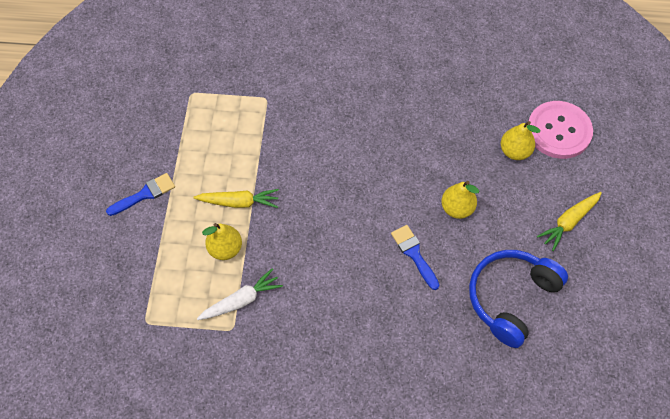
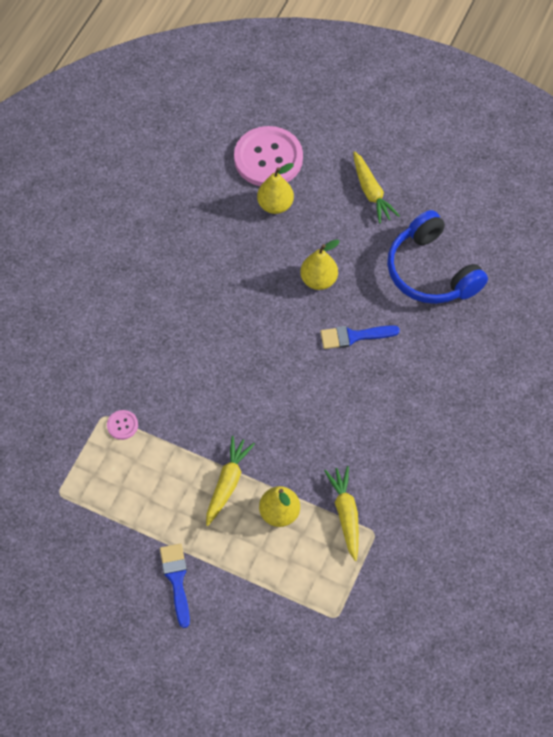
camera: 70 degrees left, 0 degrees up
(241, 300) = (345, 514): white carrot -> yellow carrot
(262, 113) = (122, 425): none -> pink button

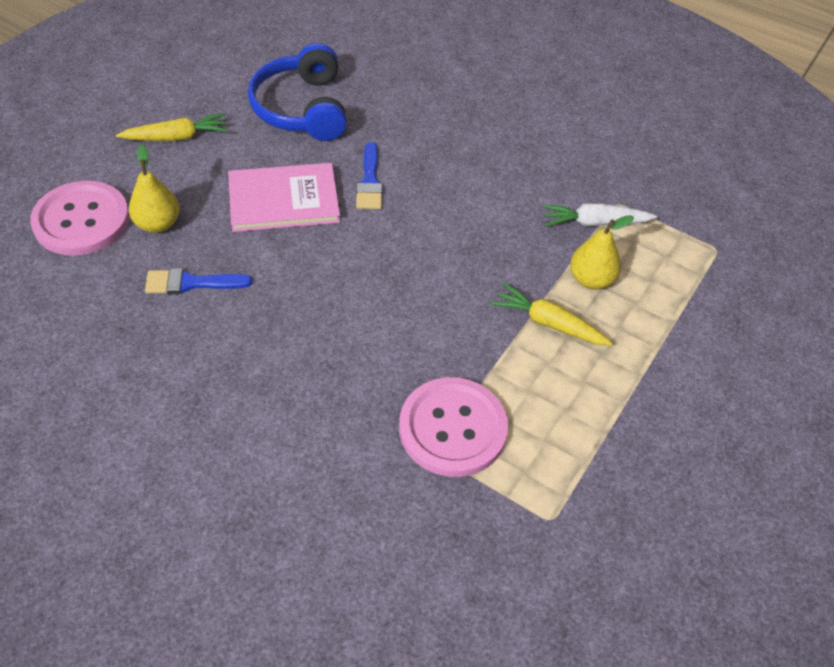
camera: 85 degrees left, 10 degrees down
(122, 425) = (452, 428): pink button -> pink button, size x2.46
(176, 580) = (678, 392): blue brush -> blue brush (191, 283)
(318, 280) = (284, 200): yellow pear -> pink book
(345, 514) = (594, 223): yellow carrot -> white carrot
(431, 271) = (302, 108): blue headphones -> blue headphones turned 105 degrees clockwise

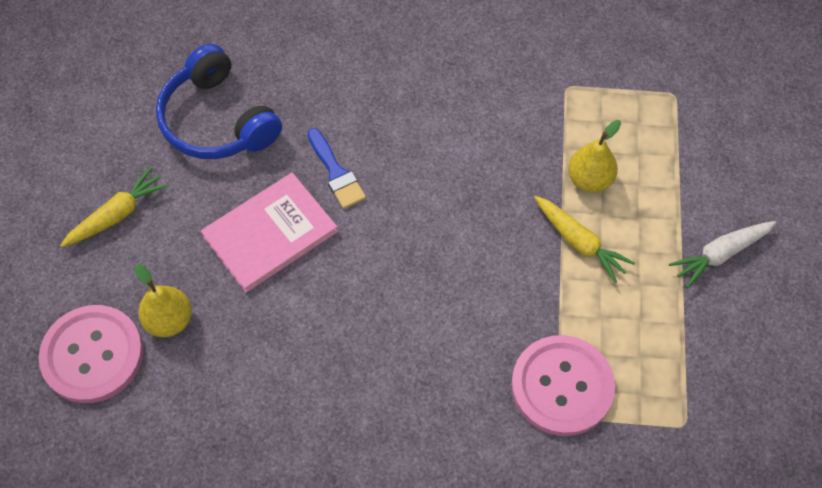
camera: 25 degrees left, 10 degrees up
(191, 283) = (246, 366): blue brush -> none
(548, 323) = (579, 242): yellow carrot -> yellow carrot turned 135 degrees counterclockwise
(594, 223) = (559, 118): white carrot -> white carrot (720, 254)

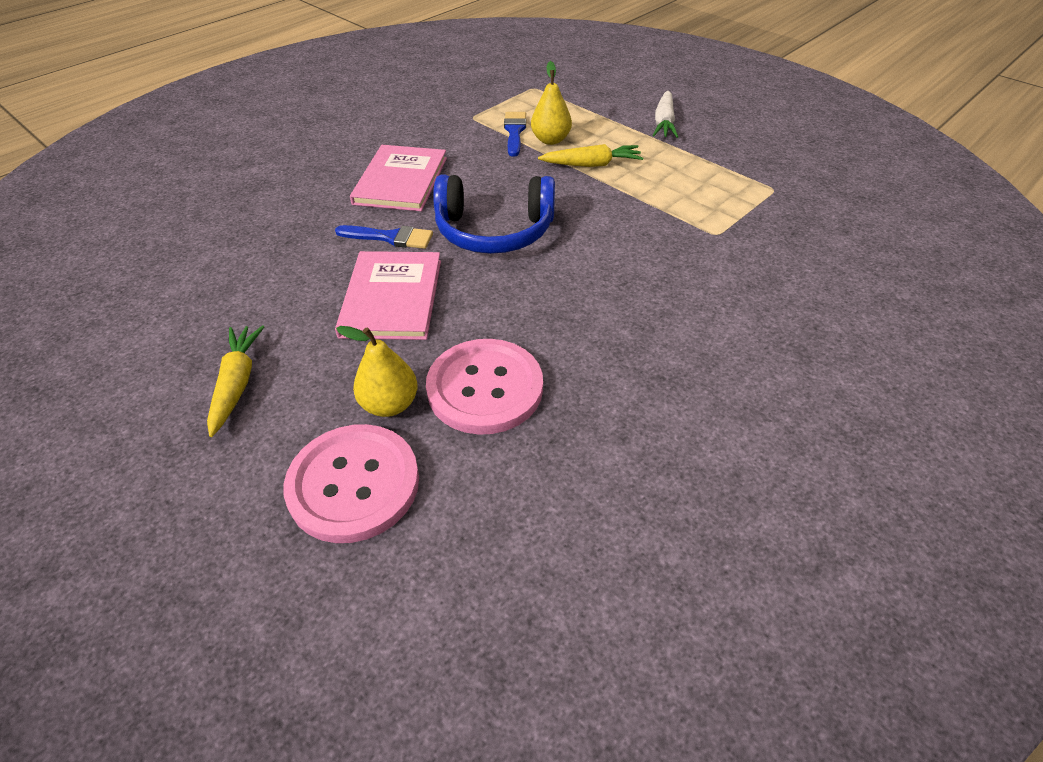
camera: 50 degrees left, 15 degrees down
(217, 120) = (248, 274): blue headphones -> blue headphones (494, 231)
(416, 116) = (401, 181): none -> pink book
(562, 386) = (694, 222): pink button -> pink button (485, 388)
(575, 140) = (514, 132): none -> blue brush

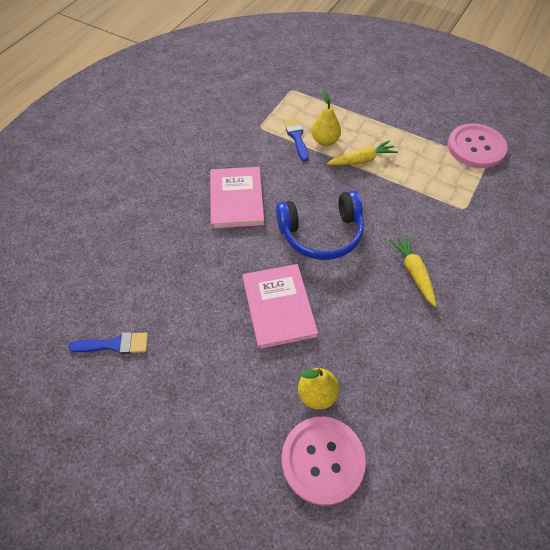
camera: 15 degrees left, 10 degrees up
(237, 383) = (209, 401): yellow carrot -> yellow carrot (413, 272)
(390, 237) = (253, 253): blue brush -> blue brush (115, 344)
(485, 388) = (370, 367): pink button -> pink button (476, 147)
(664, 123) = (395, 111): white carrot -> none

